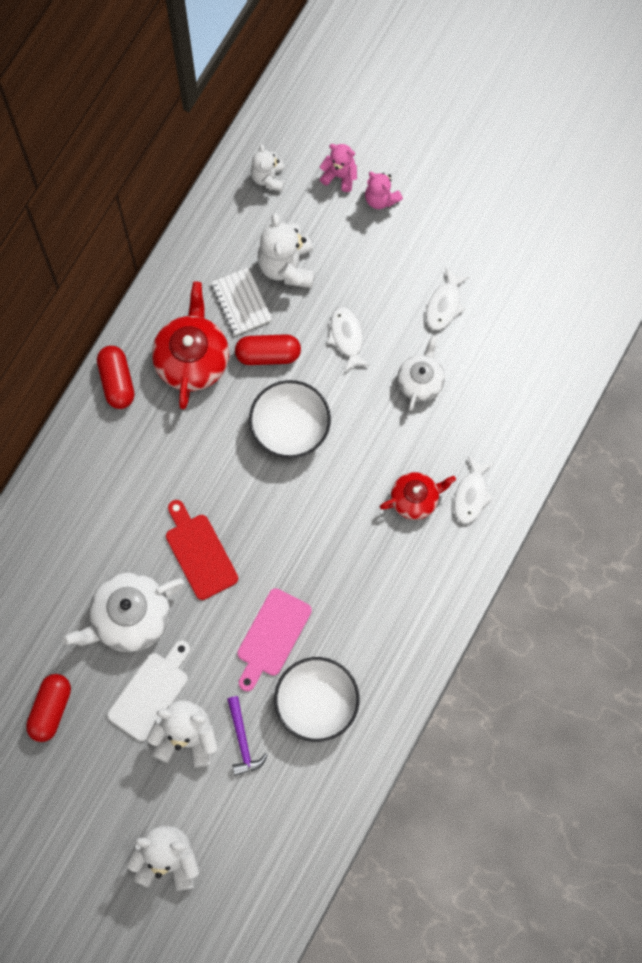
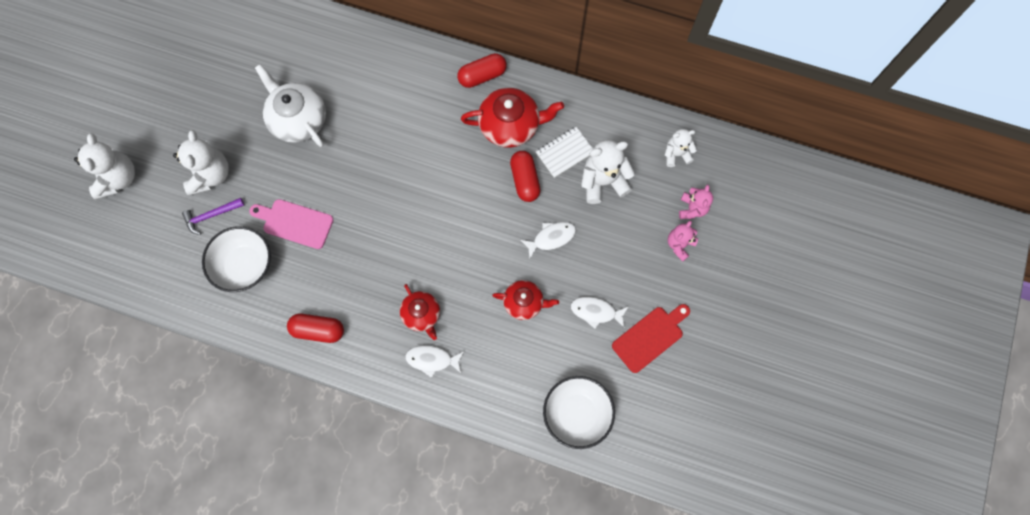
camera: 80 degrees right, 0 degrees up
(50, 710) = (224, 79): red capsule -> red capsule (318, 330)
(150, 692) = (242, 144): white cutting board -> none
(199, 553) = (355, 159): red cutting board -> red cutting board (650, 337)
(290, 428) = (466, 207): white bowl -> white bowl (577, 414)
(420, 381) = (524, 302): white teapot -> red teapot

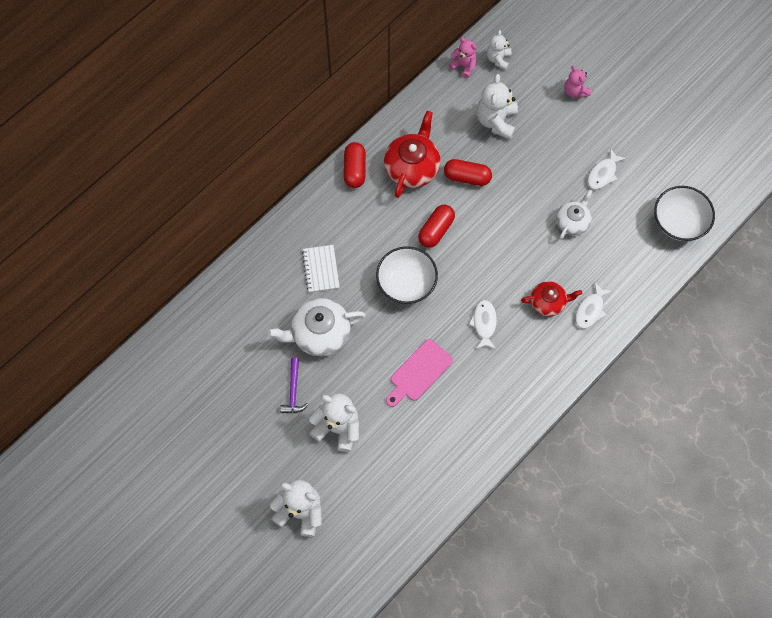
camera: 65 degrees left, 5 degrees down
(211, 216) = (378, 441): purple hammer -> purple hammer (293, 391)
(244, 265) = (439, 428): white bowl -> white bowl (406, 283)
(318, 330) = (526, 389): red capsule -> red capsule (436, 230)
(524, 302) = (572, 222): red teapot -> white teapot
(551, 238) = (526, 179): white fish -> white fish (484, 323)
(565, 152) = (457, 137): white notebook -> white notebook (321, 269)
(650, 337) = (640, 145): red cutting board -> none
(692, 209) = (549, 69): pink teddy bear -> pink teddy bear (463, 66)

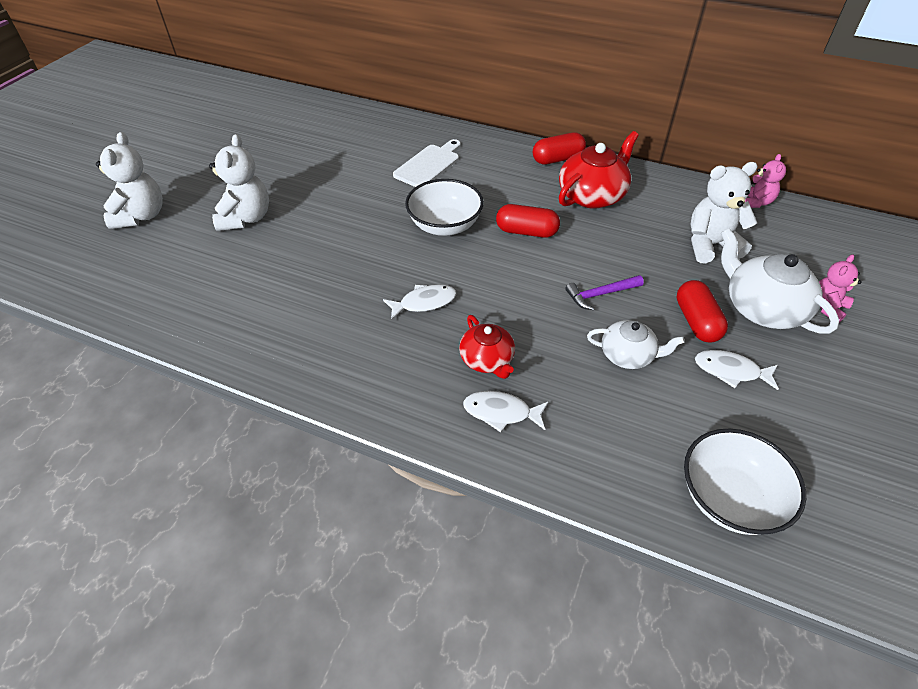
camera: 70 degrees right, 20 degrees down
(293, 391) = (282, 180): purple hammer -> purple hammer (600, 294)
(320, 333) = (354, 181): white teapot -> white teapot (762, 308)
(321, 269) = (429, 165): white notebook -> white cutting board
(412, 167) = (592, 195): red teapot -> red teapot turned 45 degrees counterclockwise
(419, 372) = (334, 262): pink cutting board -> none
(467, 177) = (614, 239): red capsule -> red capsule (696, 321)
(498, 59) = (794, 226): white teddy bear -> none

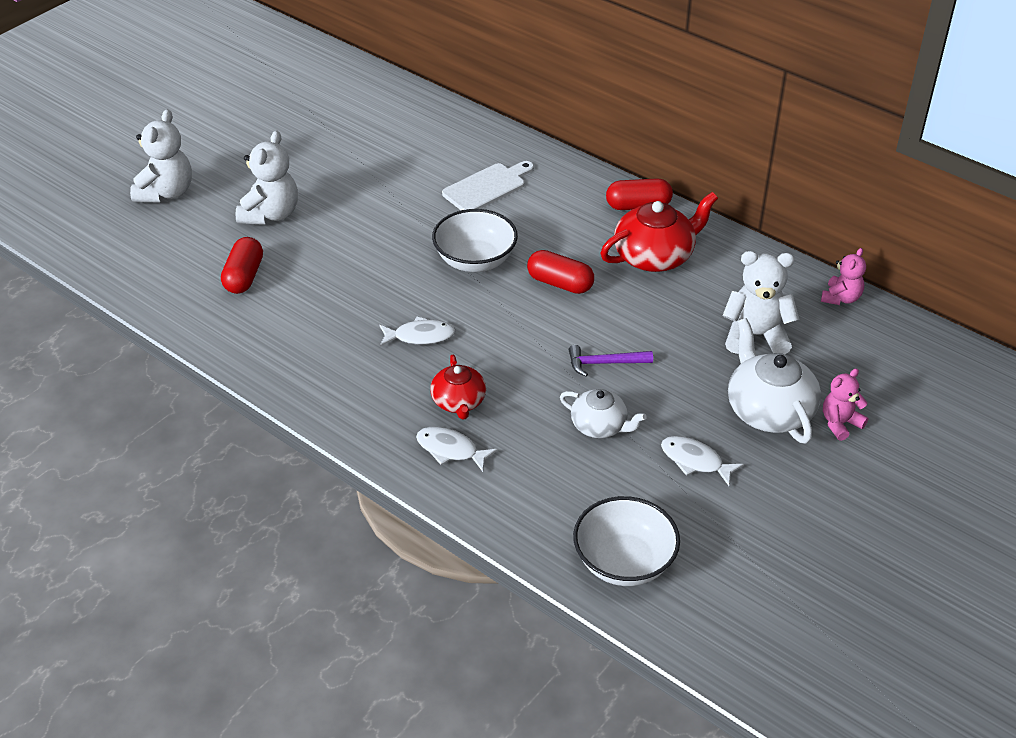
camera: 15 degrees right, 5 degrees down
(696, 321) = (690, 409): red capsule -> red capsule (244, 276)

